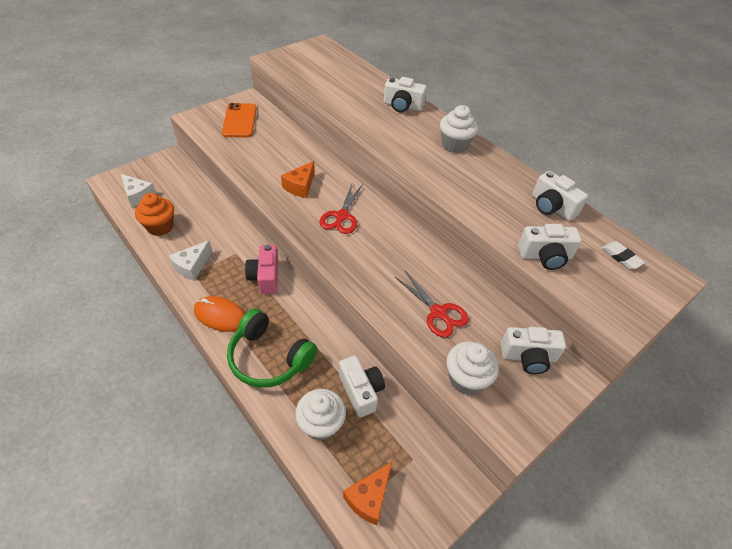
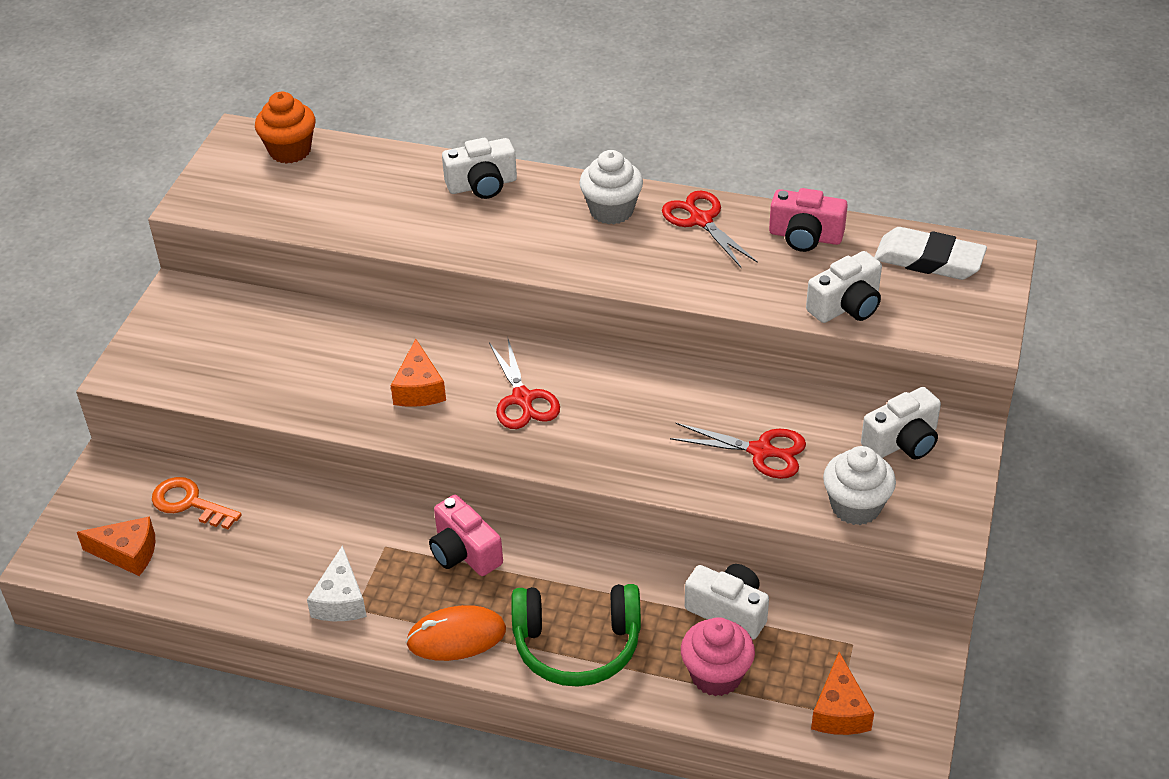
camera: 30 degrees left, 5 degrees down
(138, 195) = (128, 553): white cheese -> orange cheese
(160, 227) = (224, 577): orange cupcake -> orange cupcake (290, 151)
(182, 189) = (189, 503): none -> orange key
(239, 121) = (207, 337): orange phone -> none
(321, 424) = (716, 675): white cupcake -> pink cupcake
(498, 171) = (701, 220): none -> red scissors
(552, 207) = (805, 236): white camera -> pink camera
(621, 257) = (929, 260): white eraser -> white eraser, size x1.88

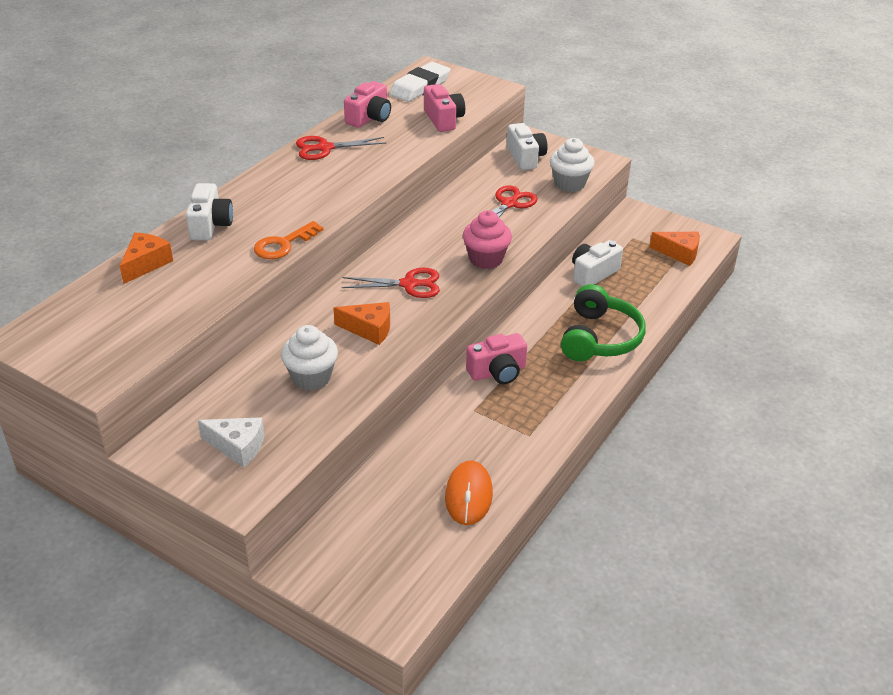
camera: 75 degrees left, 5 degrees down
(128, 553) = (413, 564): orange cheese -> orange cheese (146, 264)
(189, 503) = (373, 516): orange key -> orange key (283, 244)
(290, 151) = (73, 313): orange cupcake -> none
(341, 600) = (518, 441): white cheese -> white cheese (238, 446)
(456, 636) = (573, 389): orange mouse -> orange mouse (468, 495)
(611, 210) = (287, 178): white cupcake -> white cupcake (311, 377)
(716, 675) = (641, 289): pink cupcake -> pink cupcake (486, 259)
(846, 306) = (443, 119): white camera -> pink camera

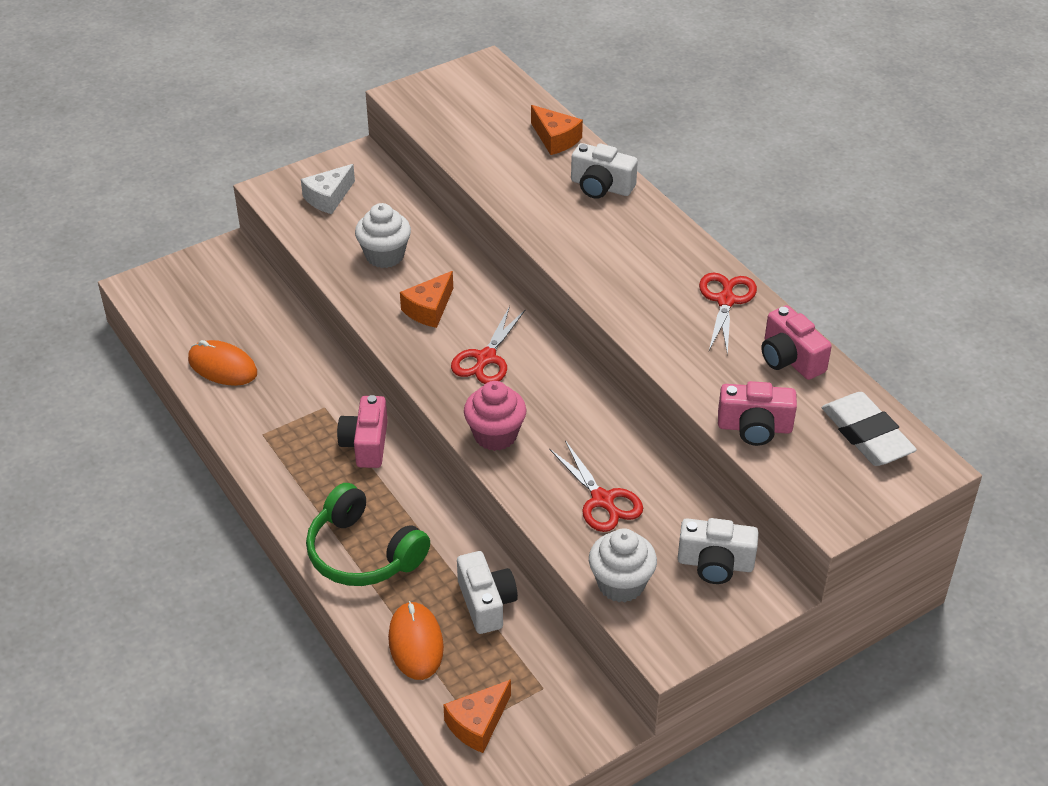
camera: 115 degrees right, 5 degrees up
(283, 244) = (535, 226): orange key -> none
(648, 292) = (416, 643): none -> orange mouse

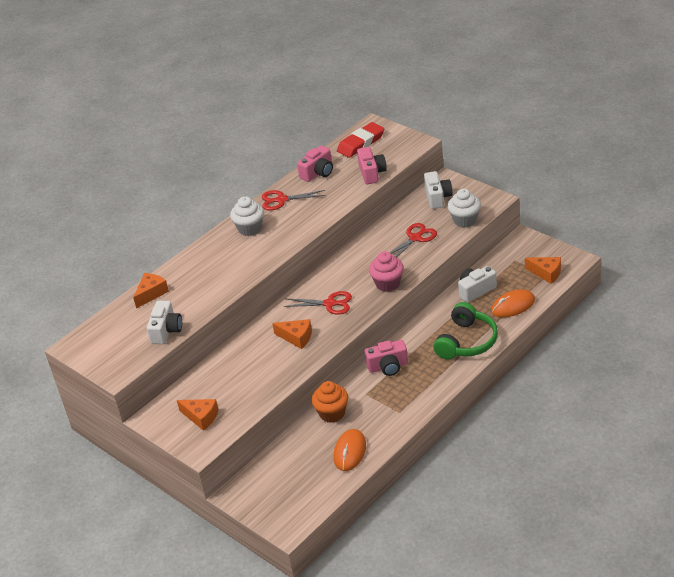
camera: 100 degrees left, 5 degrees down
(308, 364) = (332, 413): none -> orange cupcake
(328, 198) = (201, 417): white cheese -> orange cheese
(384, 255) = (253, 371): white cupcake -> white cupcake (250, 229)
(601, 186) = (195, 264): white camera -> white camera (166, 331)
(866, 434) = (361, 143): white eraser -> red eraser

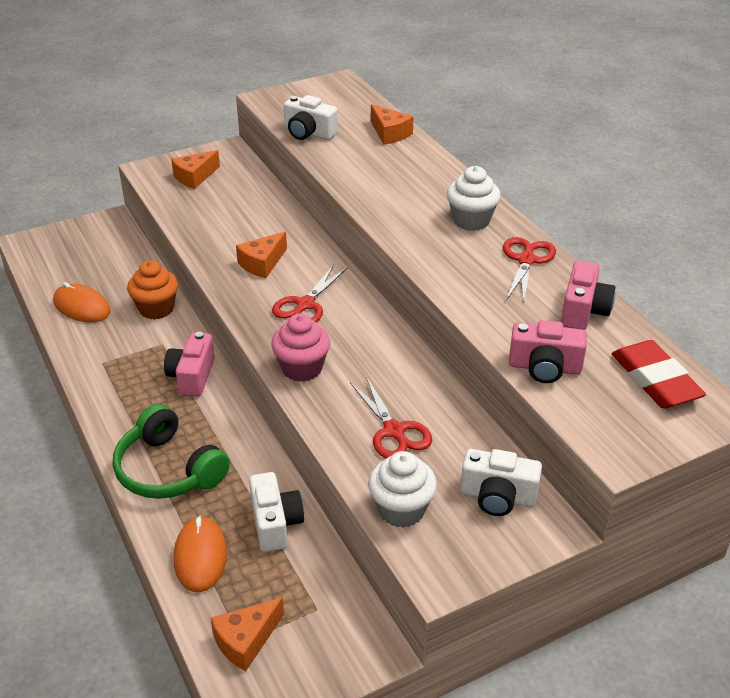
camera: 105 degrees right, 0 degrees up
(318, 173) = (583, 311): pink camera -> pink camera turned 135 degrees counterclockwise

